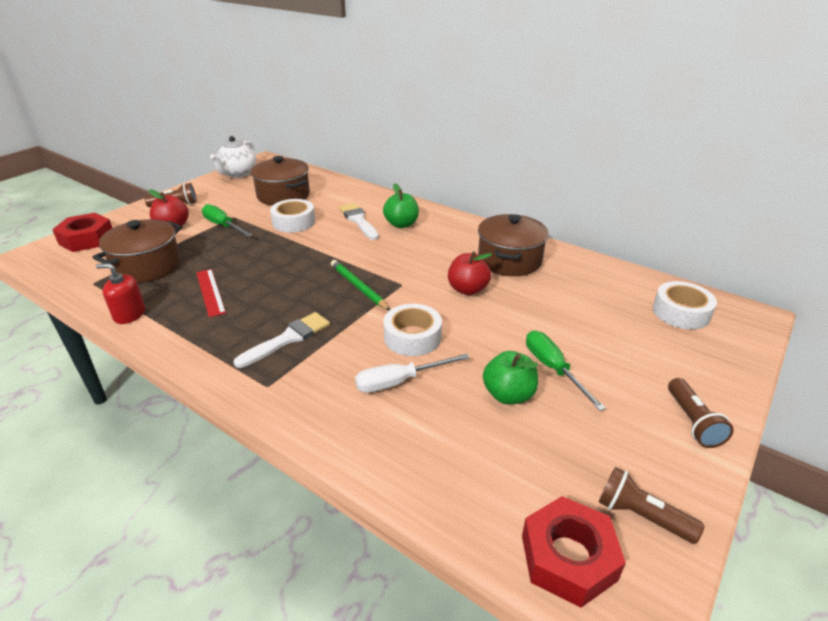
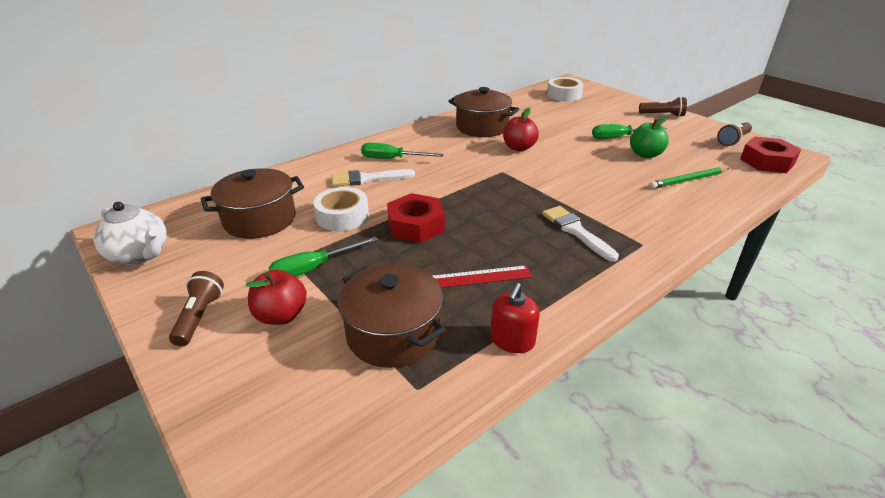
camera: 75 degrees left, 0 degrees up
(87, 239) = (254, 419): red nut -> red nut (416, 225)
(358, 287) = (500, 191): green pencil -> green pencil (688, 180)
(399, 381) = (634, 187): white screwdriver -> none
(401, 224) = (392, 159): green apple -> green screwdriver
(412, 337) = (580, 176): white tape -> none

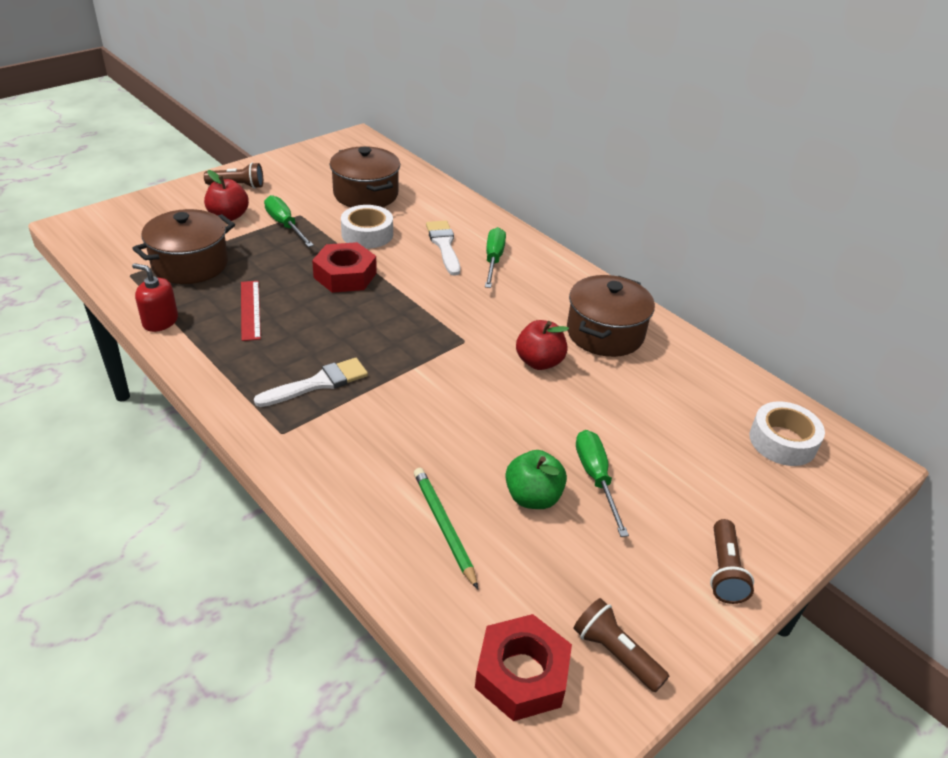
camera: 85 degrees right, 5 degrees up
(140, 255) = (320, 153): white teapot -> none

